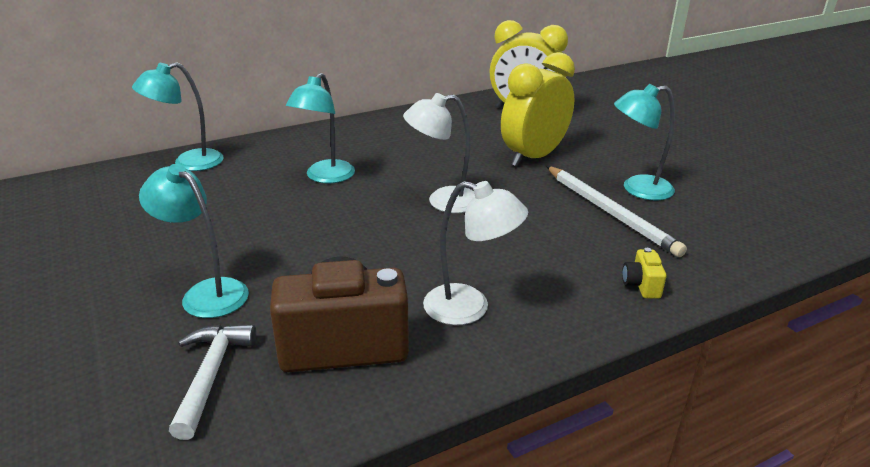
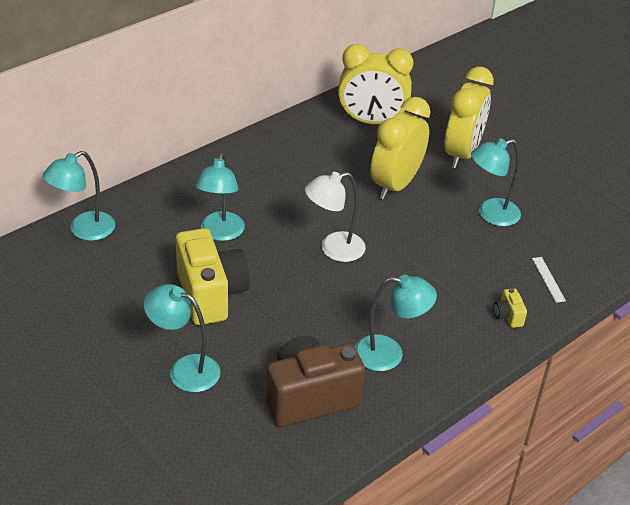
camera: 15 degrees left, 10 degrees up
(211, 375) = (228, 437): white hammer -> none
(283, 226) = (211, 294): none -> yellow camera
(470, 308) = (389, 354): white lamp -> turquoise lamp
(610, 212) = (472, 244): white pencil -> none
(615, 140) = (462, 153): none -> yellow clock
(702, 254) = (548, 279): none -> white ruler

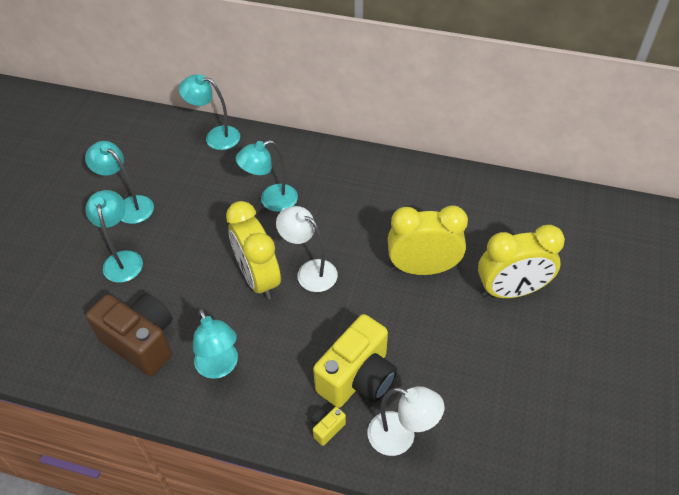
camera: 60 degrees right, 10 degrees up
(211, 294) = (204, 231): yellow camera -> yellow camera (358, 378)
(371, 121) = (488, 211): yellow clock -> yellow clock (258, 278)
(490, 214) = (448, 351): turquoise lamp -> turquoise lamp (129, 206)
(548, 279) = (401, 437): white ruler -> white lamp

